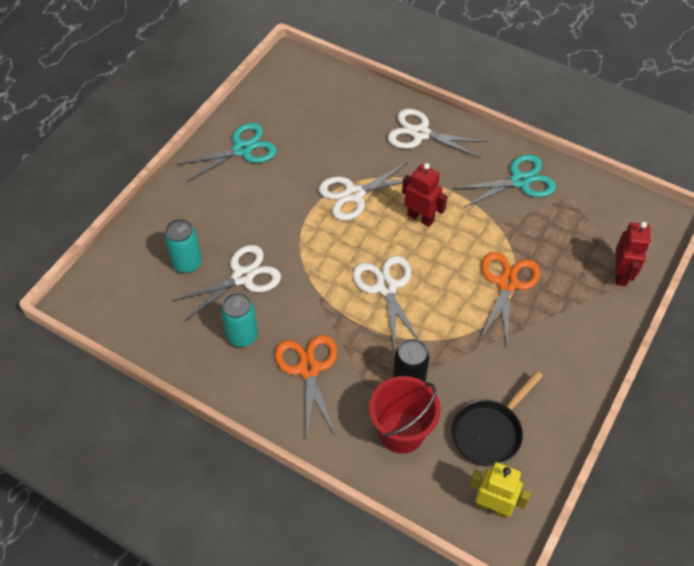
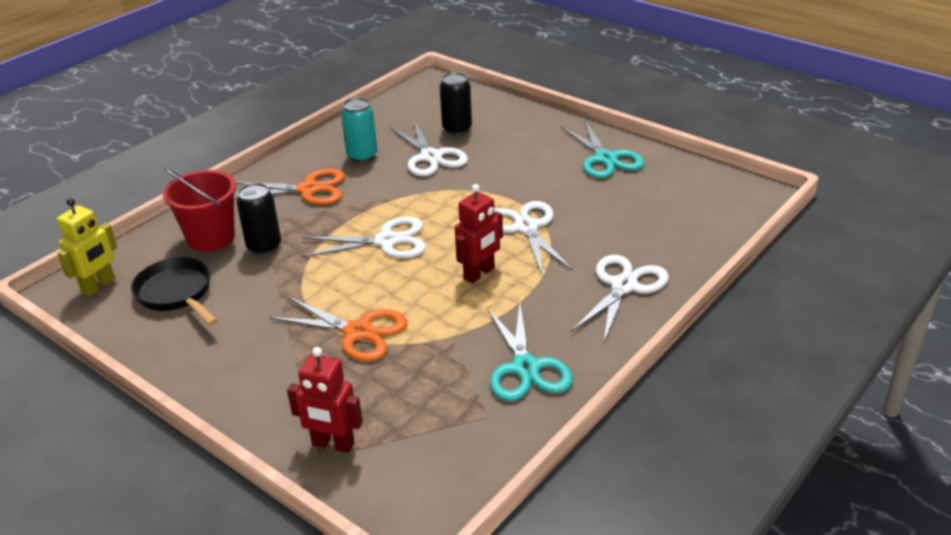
camera: 100 degrees right, 20 degrees down
(187, 263) = (457, 129): turquoise can -> black can

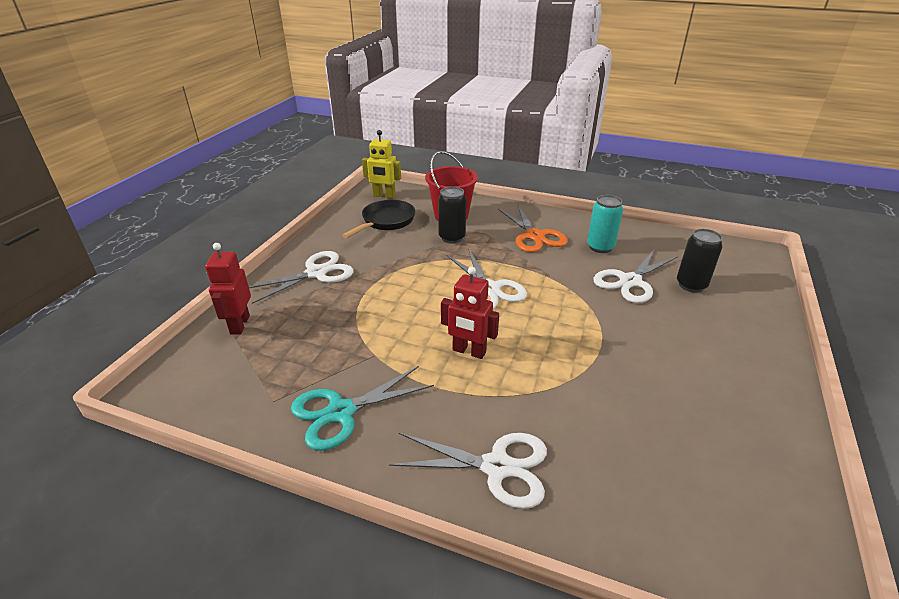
camera: 70 degrees right, 0 degrees up
(358, 332) = (367, 304): orange scissors -> none
(526, 228) = (559, 367): white scissors -> white scissors (316, 273)
(605, 159) = (739, 404): turquoise scissors -> none

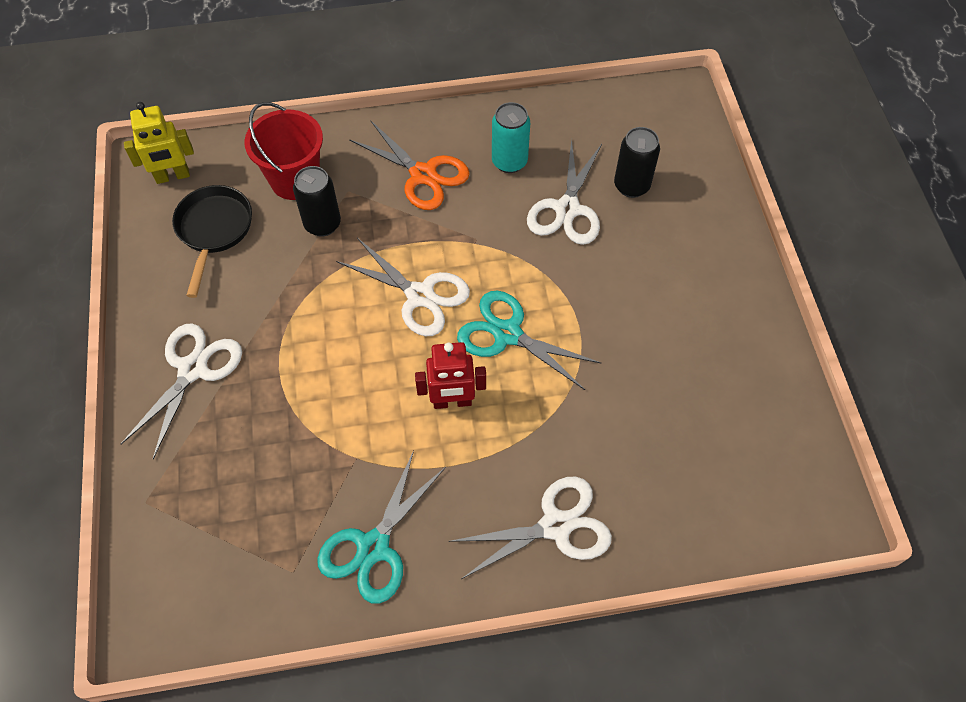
camera: 30 degrees left, 25 degrees up
(239, 325) = (165, 497): red robot -> none
(539, 330) = (507, 334): none -> turquoise scissors

